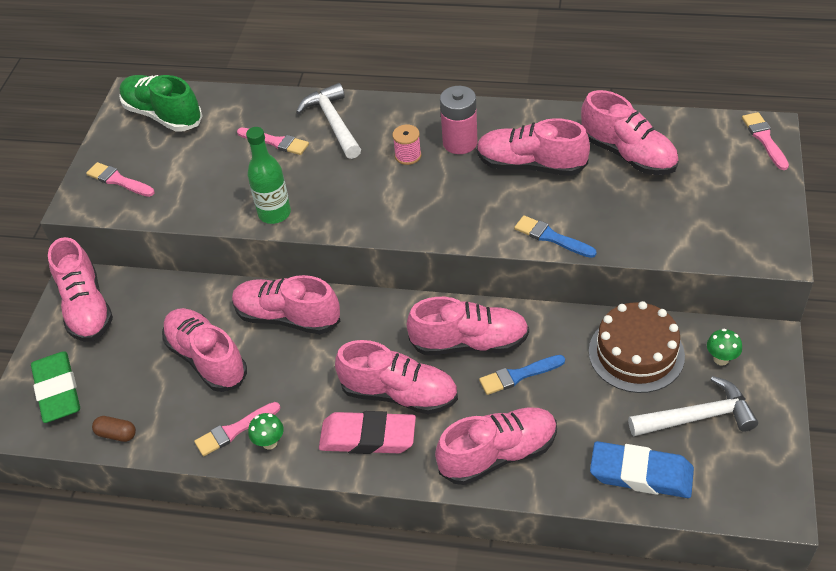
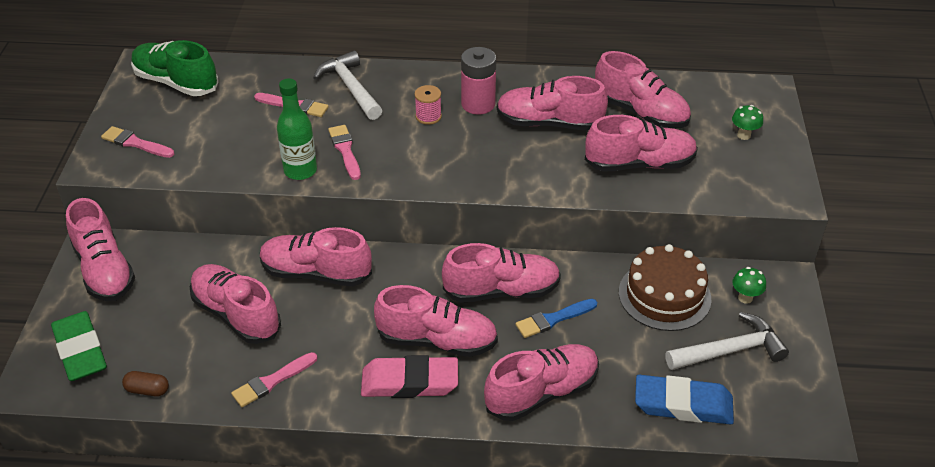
camera: 10 degrees left, 5 degrees down
(269, 442) = (309, 391): green mushroom -> green mushroom (744, 135)
(551, 237) = (577, 186): blue brush -> none
(619, 213) = (639, 164): none -> pink shoe
(764, 139) = (765, 97): pink brush -> pink brush (345, 150)

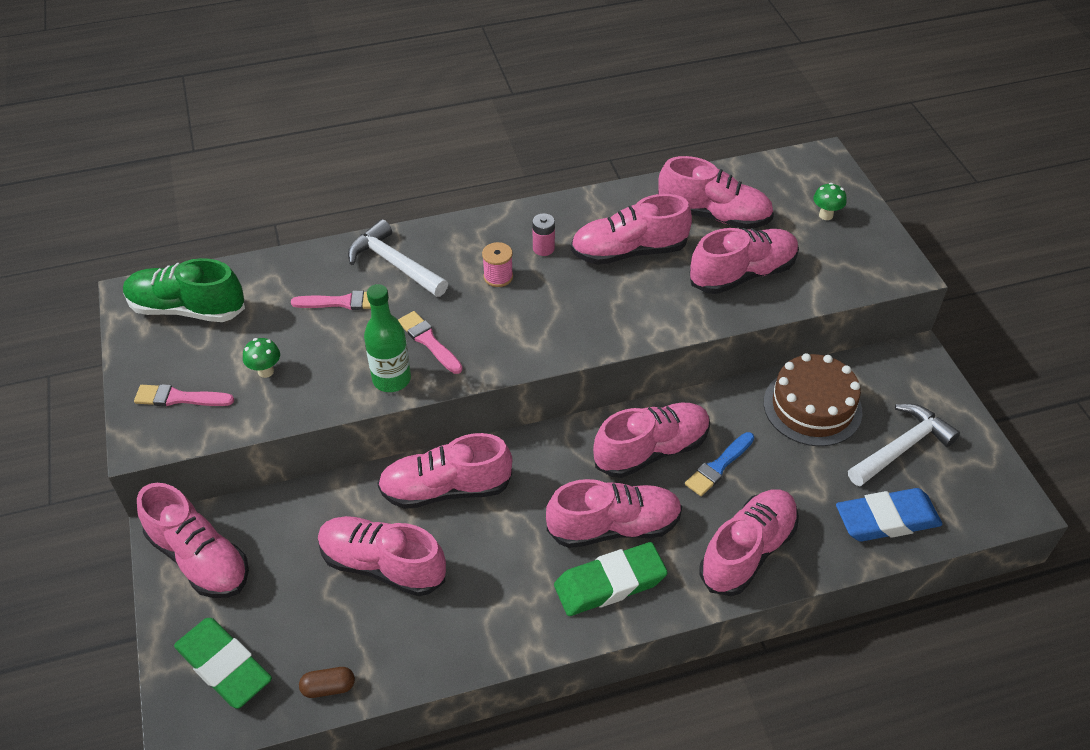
camera: 20 degrees left, 5 degrees up
(272, 381) = (463, 631): pink brush -> none
(410, 382) = (610, 583): pink eraser -> green eraser
(478, 104) = (543, 248): pink battery -> pink battery, size x0.57
(745, 298) = (888, 387): green mushroom -> green mushroom (266, 371)

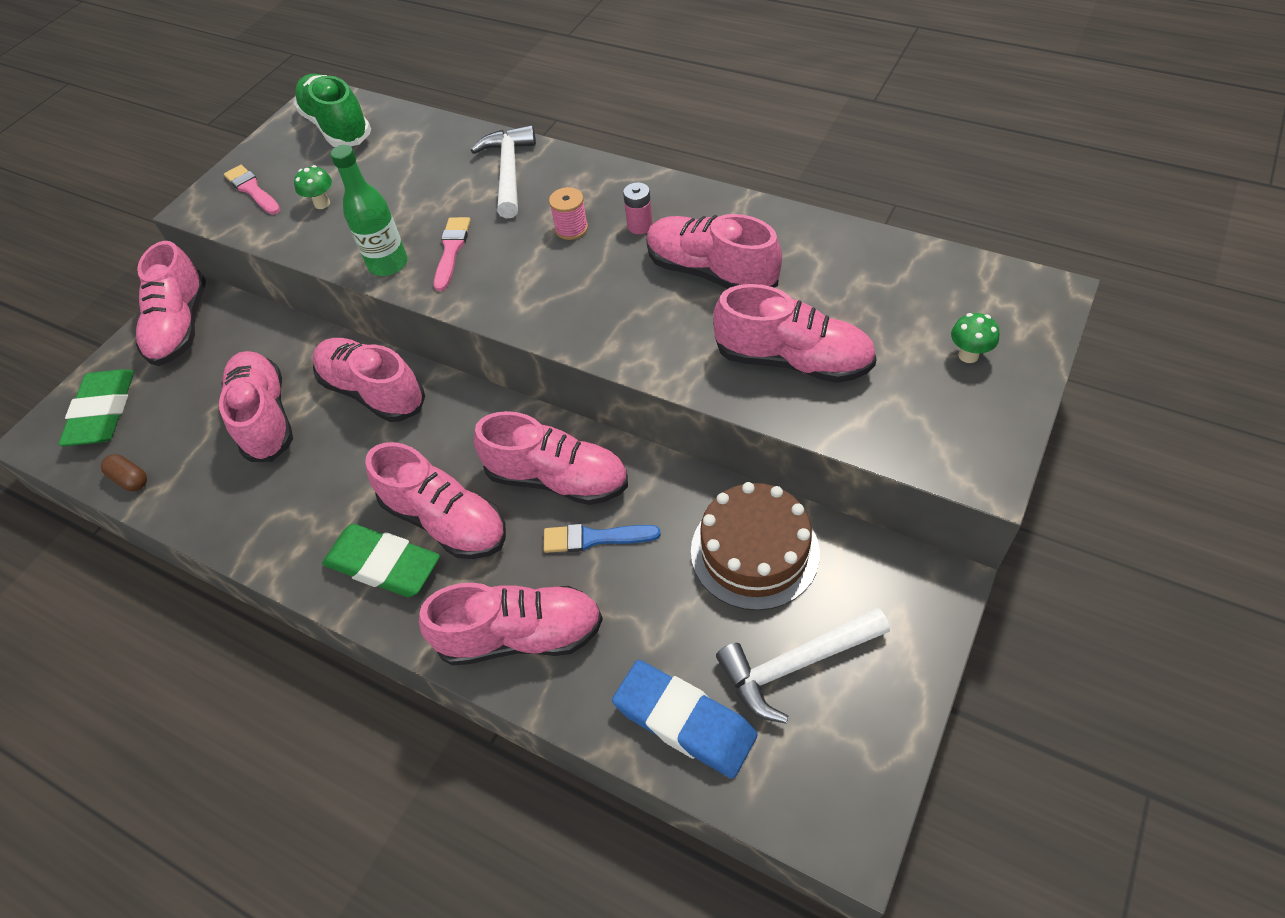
camera: 50 degrees right, 5 degrees up
(342, 302) = (435, 181): pink brush -> none
(714, 215) = (840, 285): pink shoe -> none
(902, 448) = (795, 664): white hammer -> white hammer turned 150 degrees clockwise

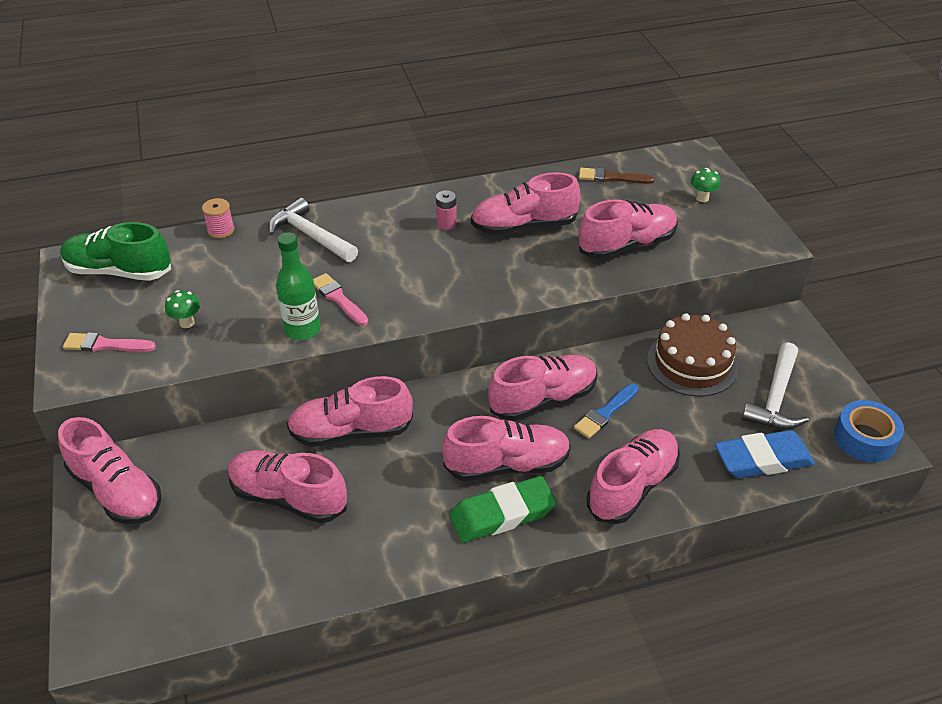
camera: 50 degrees left, 10 degrees down
(103, 412) = (132, 586): green eraser -> none
(130, 479) = (230, 606): brown capsule -> none
(571, 229) = (404, 246): pink spool -> pink spool (221, 230)
(838, 803) = (864, 438): none -> blue tape
(887, 266) = (611, 177): none -> brown brush

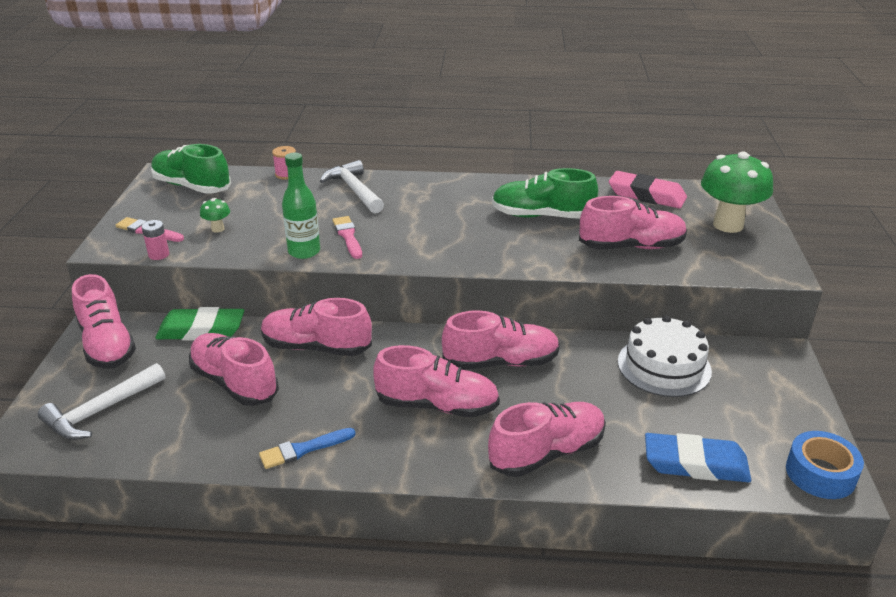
camera: 20 degrees right, 10 degrees down
(446, 224) = (474, 202): pink battery -> pink battery (159, 255)
(502, 514) = (409, 443): green eraser -> green eraser (201, 330)
(523, 226) = (542, 216): pink shoe -> green shoe
(605, 413) = (554, 387): blue brush -> blue brush (303, 449)
(611, 177) = (646, 195): brown brush -> pink eraser
(692, 363) = (664, 366): brown cake -> white cake
(702, 198) = (728, 225): green mushroom -> green mushroom, size x2.33
(775, 398) = (737, 414): white hammer -> white hammer (101, 411)

